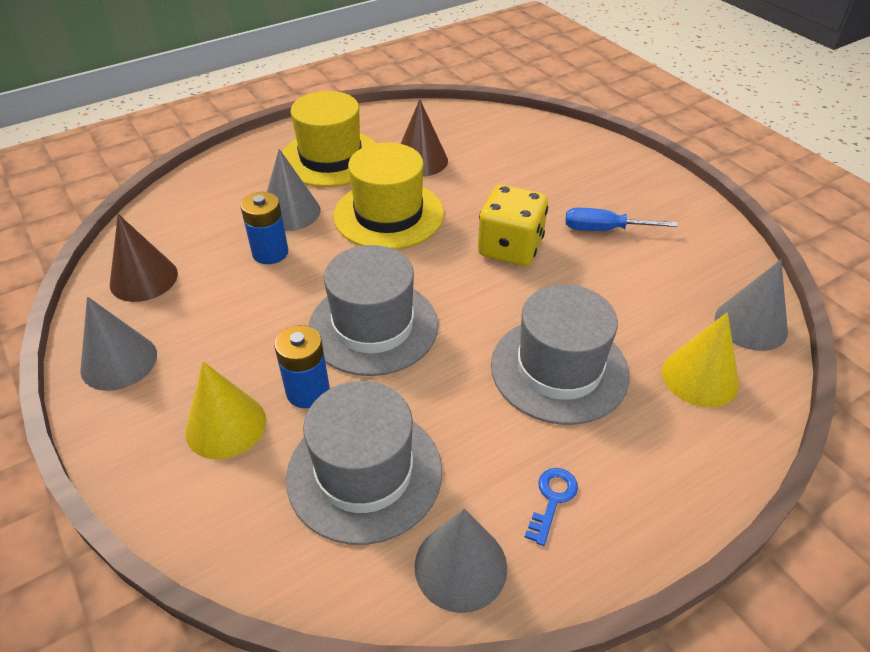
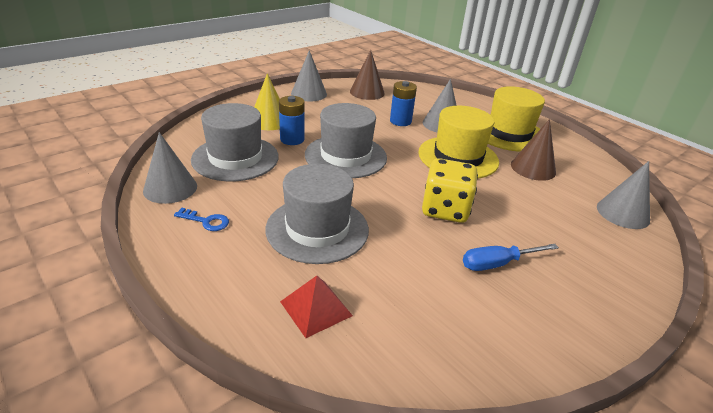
camera: 80 degrees right, 10 degrees down
(603, 229) = (497, 264): blue screwdriver -> blue screwdriver turned 105 degrees counterclockwise
(700, 377) = (316, 308): yellow cone -> red pyramid
(750, 324) = (392, 359): grey cone -> grey cone (623, 213)

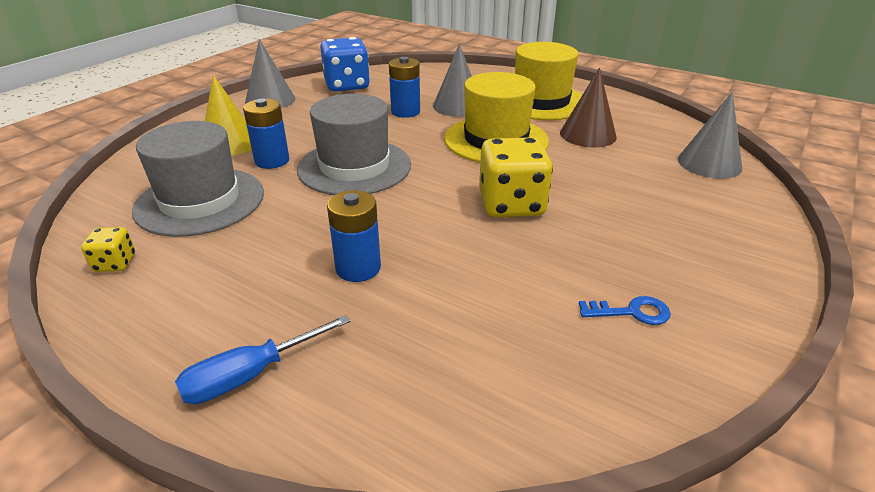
camera: 15 degrees left, 0 degrees up
(170, 188) = (115, 263): grey cone -> yellow dice
(206, 221) = (190, 297): blue key -> blue key (631, 312)
(316, 308) = (404, 375): red pyramid -> none
(317, 229) = (358, 268): grey hat -> blue battery
(367, 92) = (347, 85): brown cone -> blue dice
(497, 264) = (605, 255): blue screwdriver -> blue screwdriver (249, 376)

